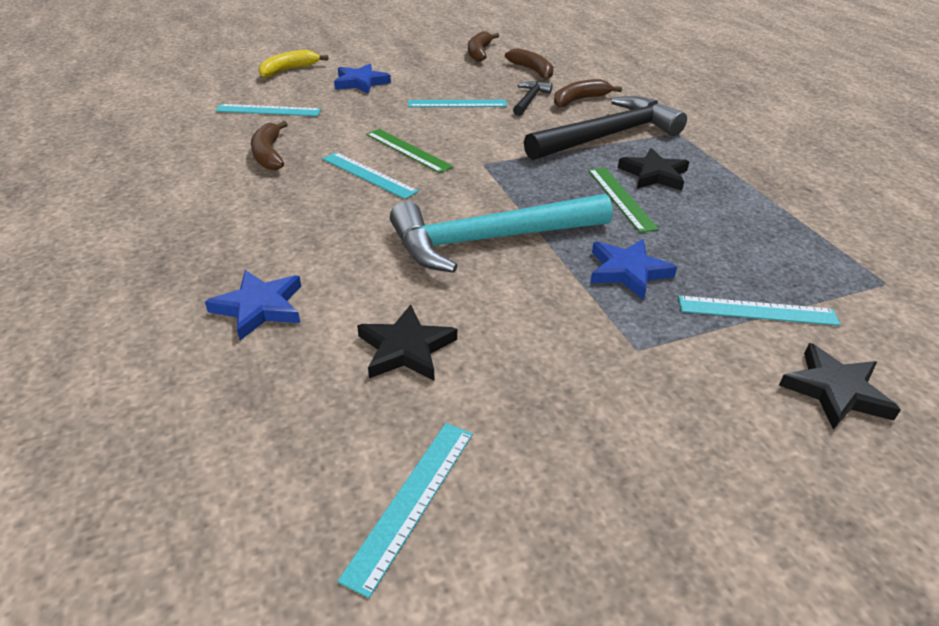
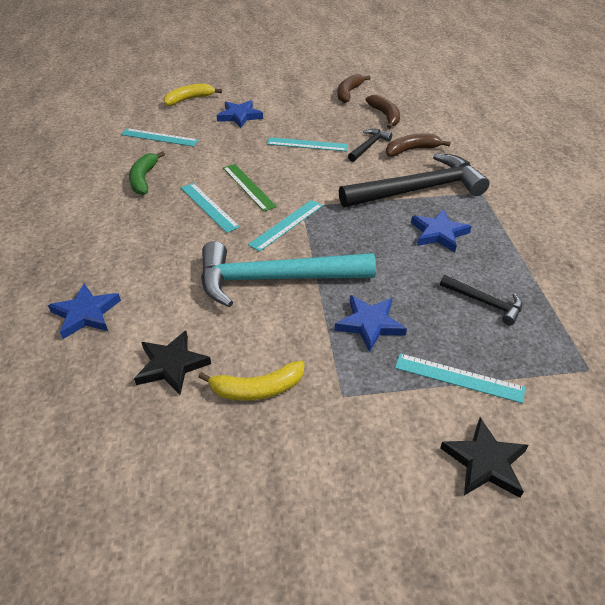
camera: 15 degrees right, 5 degrees up
(268, 154) = (143, 179): brown banana -> green banana
(411, 501) = (124, 487): turquoise ruler -> turquoise ruler (286, 224)
(530, 358) = (257, 389): none -> yellow banana
(621, 198) = (399, 253): green ruler -> none
(654, 174) = (438, 233): black star -> blue star
(741, 234) = (484, 302): none -> black hammer

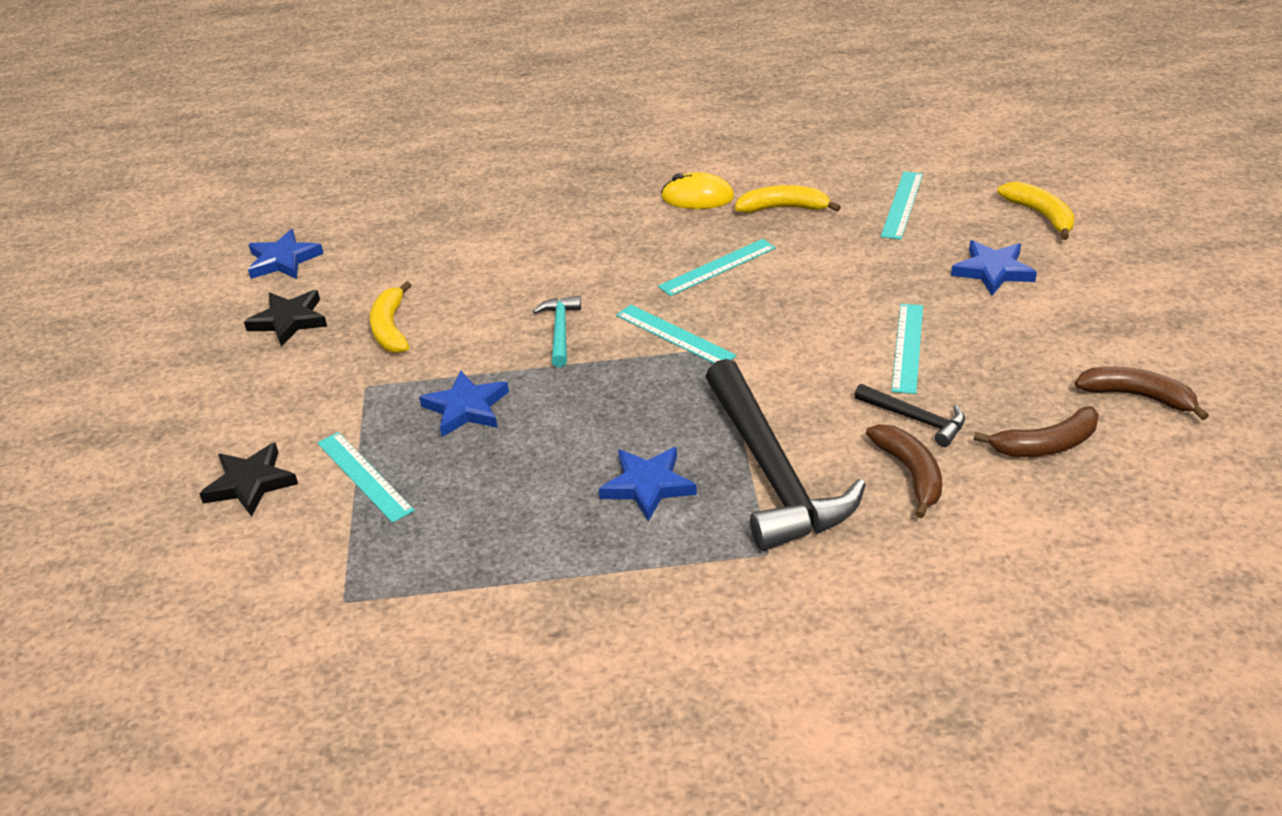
camera: 95 degrees right, 5 degrees down
(86, 314) = (521, 212): blue star -> blue star (283, 260)
(110, 215) = (697, 197): none -> yellow mouse
(143, 179) = (784, 208): green banana -> yellow banana
(171, 365) = (437, 273): black star -> black star (289, 321)
(248, 186) = (770, 296): green ruler -> none
(275, 279) = (560, 331): turquoise hammer -> turquoise hammer, size x0.46
(458, 378) = (364, 476): turquoise ruler -> turquoise ruler turned 60 degrees counterclockwise
(484, 302) = (486, 516): black hammer -> none

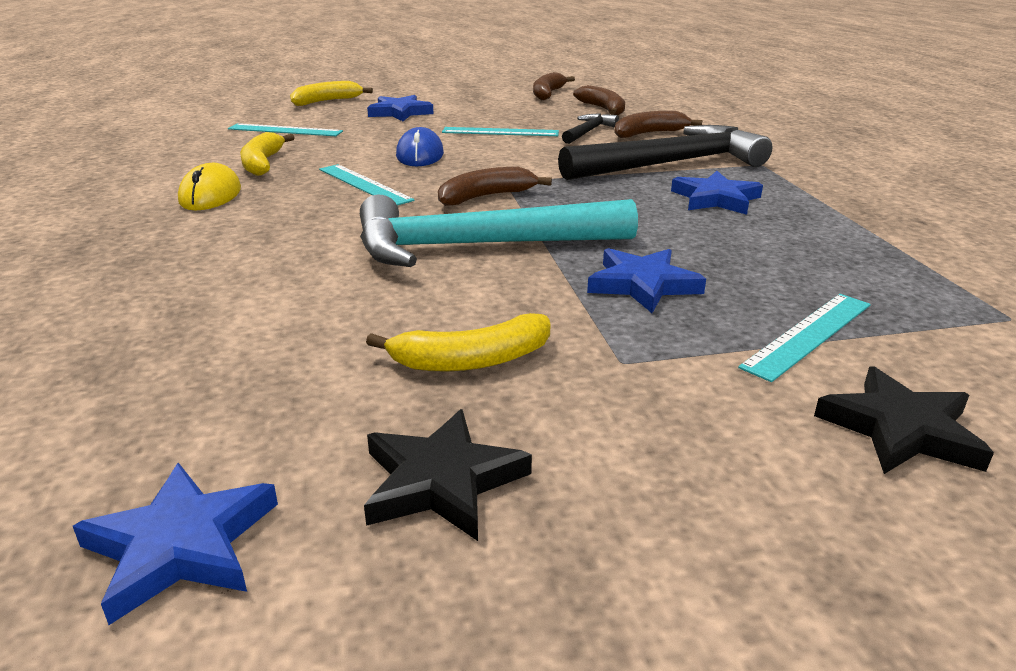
camera: 100 degrees left, 10 degrees down
(560, 331) = (478, 246): turquoise hammer -> turquoise hammer, size x2.17
(675, 335) = (485, 197): turquoise ruler -> brown banana
(810, 293) = (420, 155): none -> blue mouse

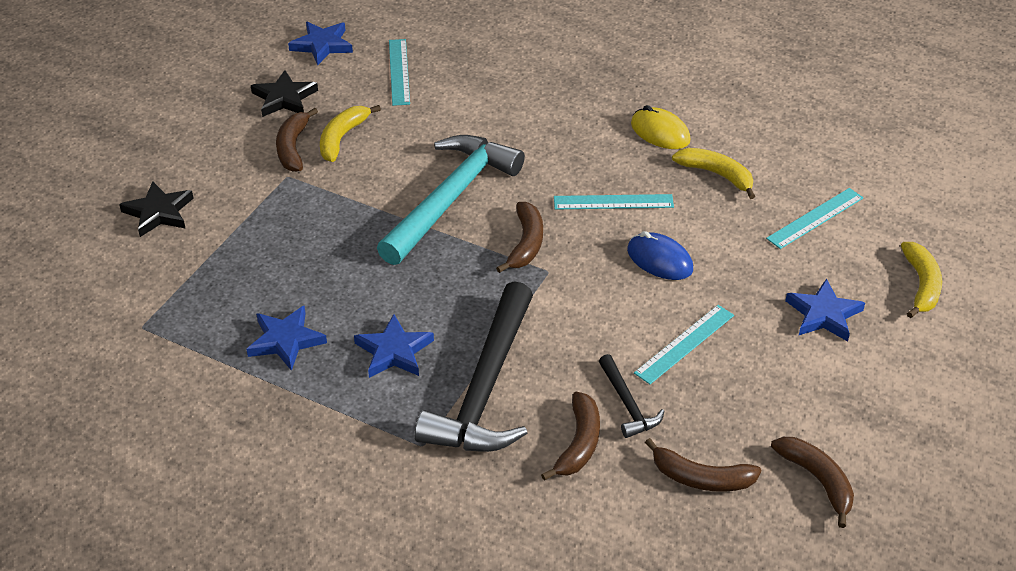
camera: 130 degrees right, 15 degrees up
(558, 391) = (293, 147): none -> brown banana
(642, 285) = (334, 227): blue star -> blue star (285, 340)
(809, 335) = (228, 244): turquoise ruler -> turquoise ruler (399, 72)

